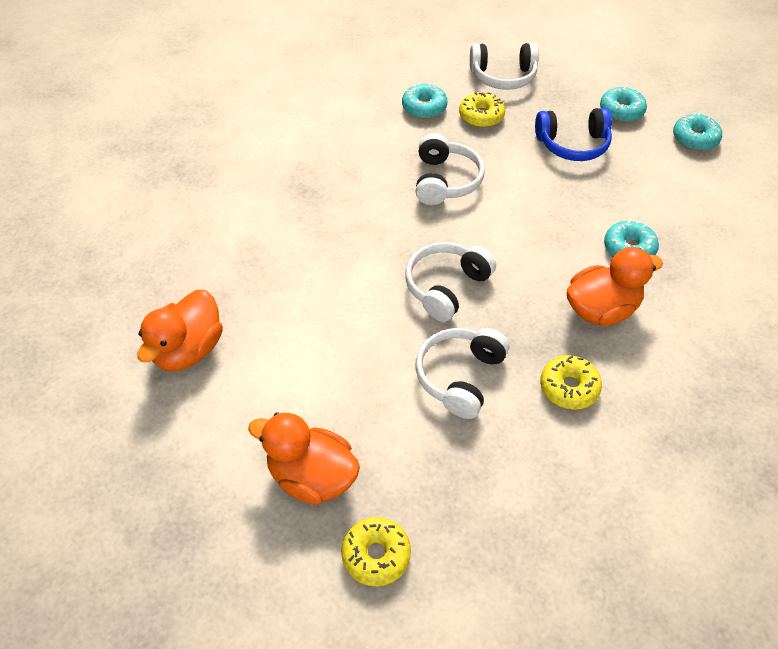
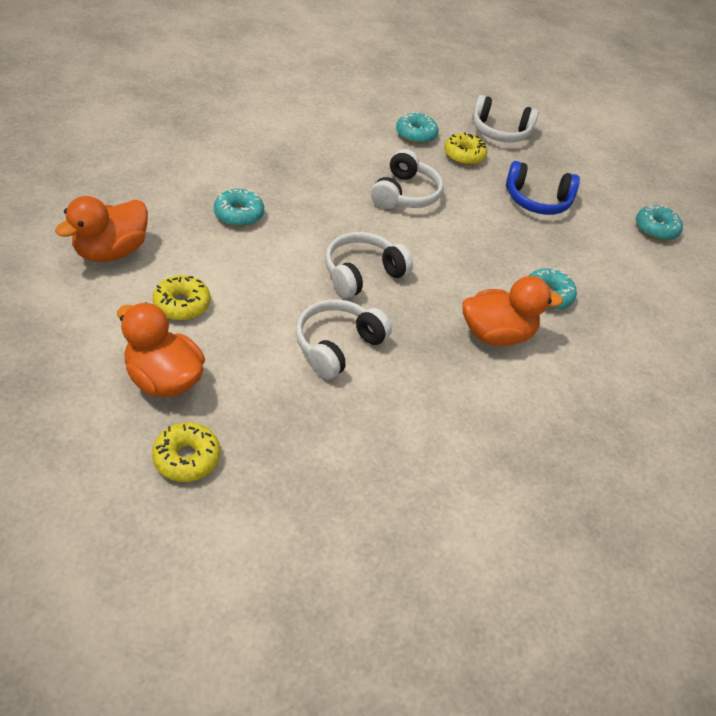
camera: 10 degrees right, 5 degrees down
(569, 387) = (433, 385): yellow donut -> yellow donut (182, 304)
(621, 111) = (596, 188): turquoise donut -> turquoise donut (239, 214)

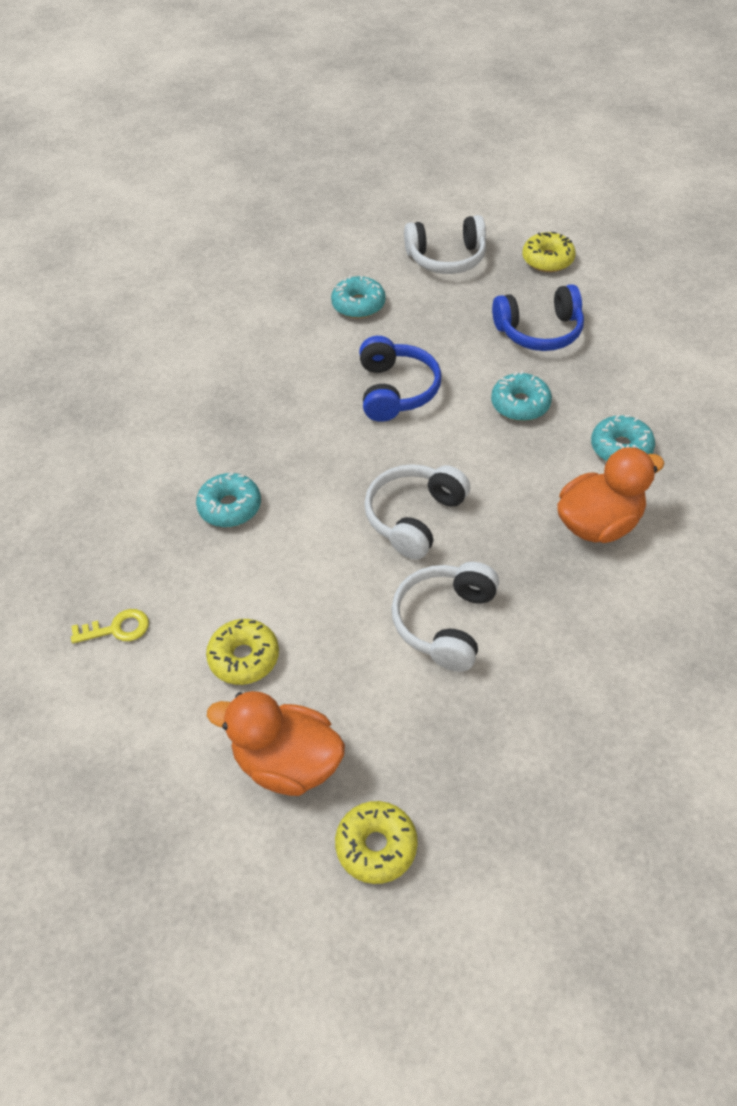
camera: 15 degrees left, 5 degrees up
(111, 251) = (117, 628): orange duck -> yellow key
(405, 194) = (395, 390): white headphones -> blue headphones
(464, 155) = (427, 308): yellow donut -> yellow donut (547, 260)
(656, 229) = (679, 310): turquoise donut -> turquoise donut (520, 404)

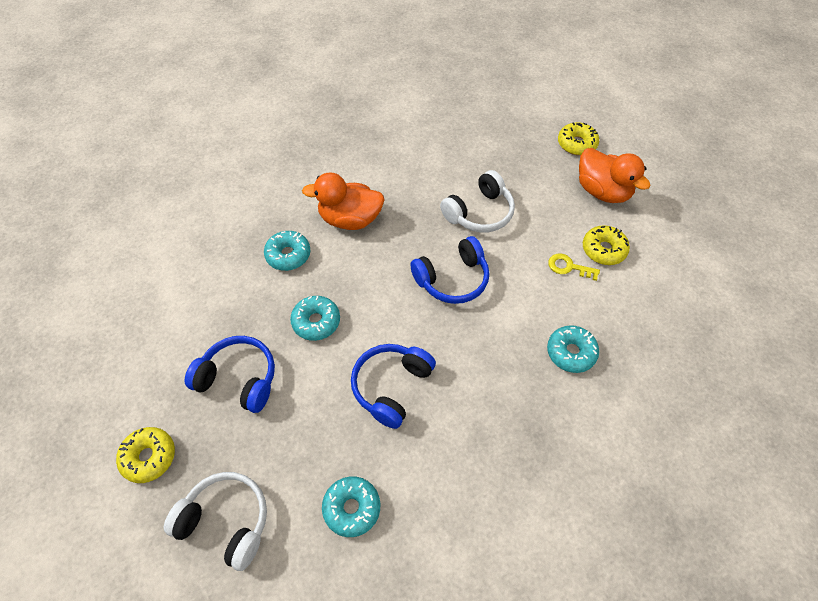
camera: 150 degrees left, 5 degrees up
(117, 628) = (677, 304): yellow key -> yellow key (568, 267)
(414, 517) = (452, 279): white headphones -> blue headphones

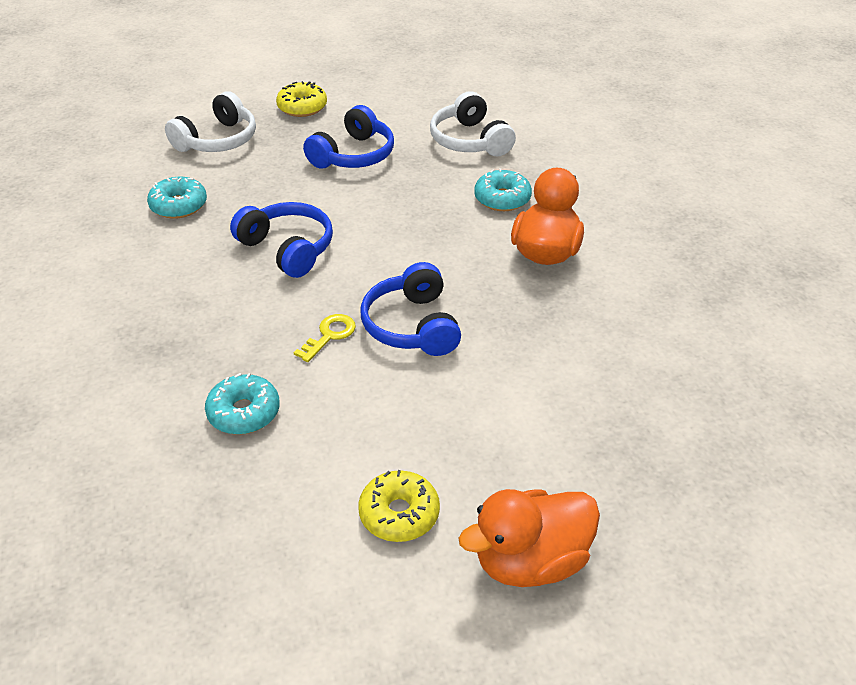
camera: 105 degrees right, 15 degrees down
(316, 322) = (398, 208): turquoise donut -> none
(479, 213) = (523, 380): white headphones -> white headphones (470, 141)
(568, 267) = (383, 456): yellow key -> yellow key (329, 335)
(576, 144) = (665, 564): yellow donut -> none

